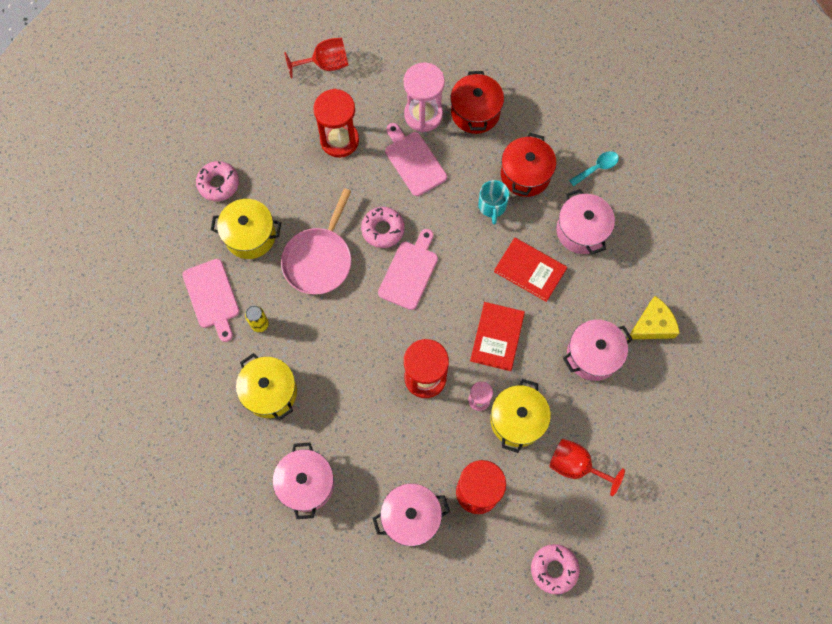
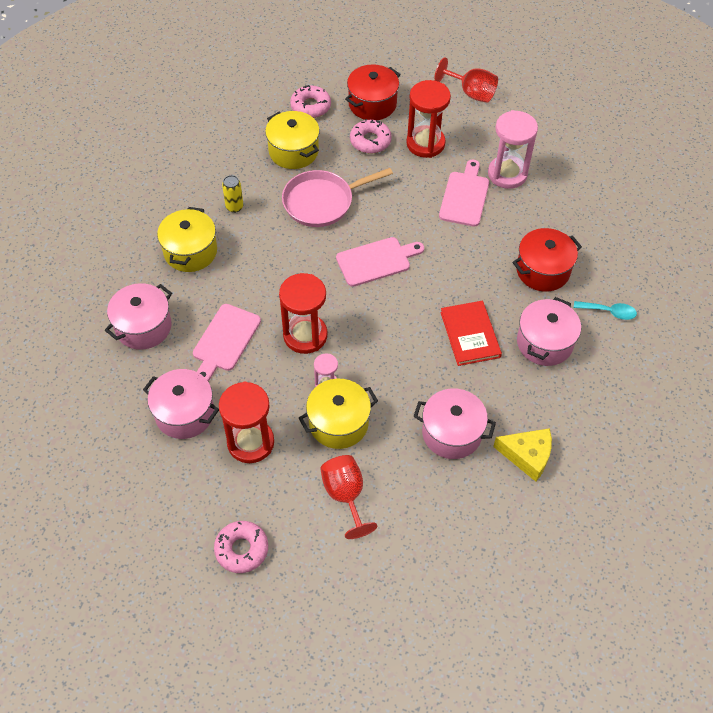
camera: 45 degrees right, 15 degrees down
(212, 297) = (224, 166): pink cutting board -> pink cutting board (225, 340)
(383, 229) = (389, 220): pink donut -> pink donut (370, 141)
(475, 112) = (550, 202): red pot -> red pot (372, 104)
(492, 206) = (491, 270): turquoise mug -> none
(497, 337) = (390, 356): red book -> none

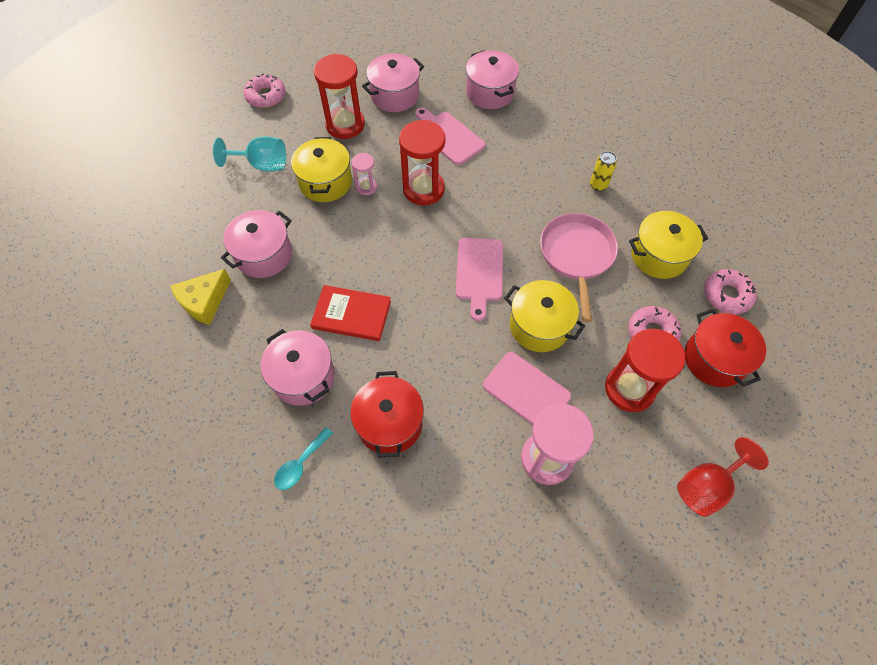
camera: 115 degrees right, 5 degrees up
(190, 251) = (556, 140): yellow pot -> yellow pot (539, 326)
(345, 495) = (262, 165): red goblet -> turquoise goblet

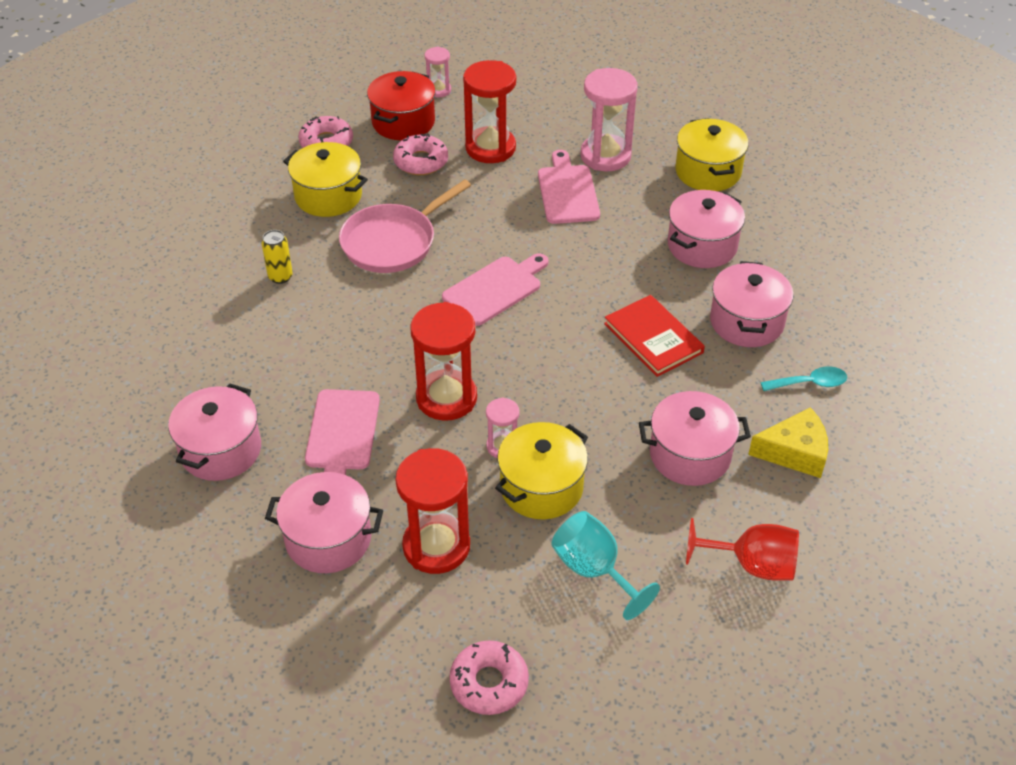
camera: 135 degrees left, 15 degrees down
(300, 464) = (802, 268): turquoise spoon -> turquoise spoon (810, 383)
(389, 423) = (702, 246): red pot -> pink pot
(539, 326) = (500, 221): yellow pot -> yellow pot (708, 172)
(706, 486) = (518, 83): red goblet -> red goblet (752, 565)
(743, 417) = (438, 90): none -> pink hourglass

